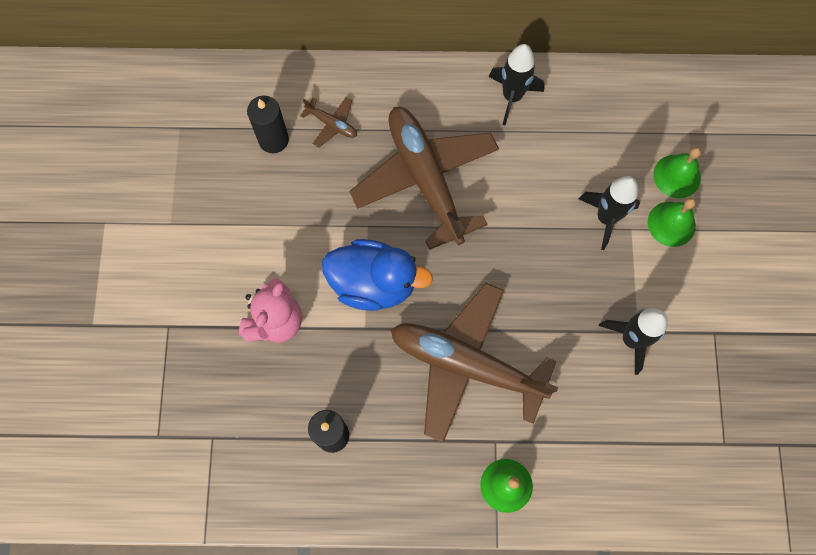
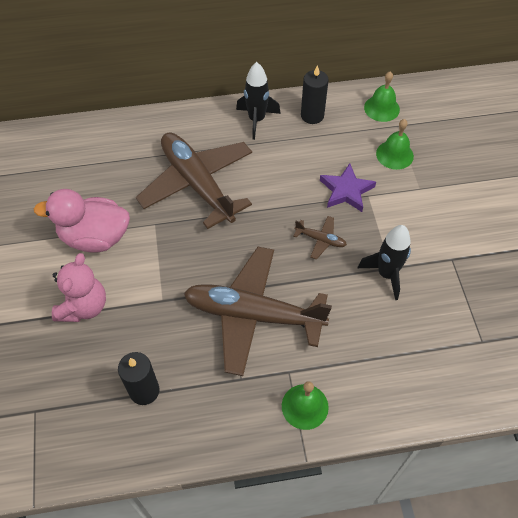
camera: 10 degrees left, 15 degrees down
(273, 140) = (70, 174): black candle -> black candle (312, 115)
(296, 233) = (95, 237): none -> pink duck
(332, 124) = (116, 157): brown plane -> brown plane (320, 240)
(373, 283) = (165, 265): blue duck -> none
(606, 218) = (346, 190): black rocket -> purple star
(671, 224) = (398, 187): green bell -> green bell (381, 108)

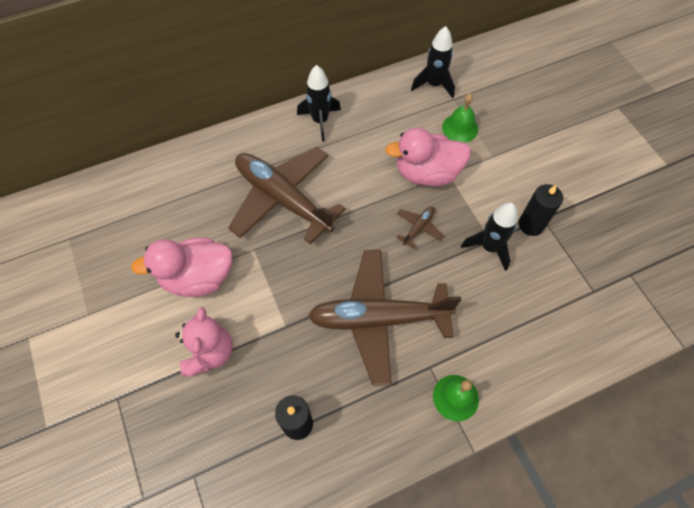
camera: 15 degrees left, 5 degrees up
(312, 115) = (371, 105): black candle -> black candle (531, 225)
(320, 240) = (418, 228): brown plane -> brown plane turned 60 degrees counterclockwise
(346, 190) = (427, 173): purple star -> pink duck
(381, 108) = (434, 84): green bell -> black rocket

